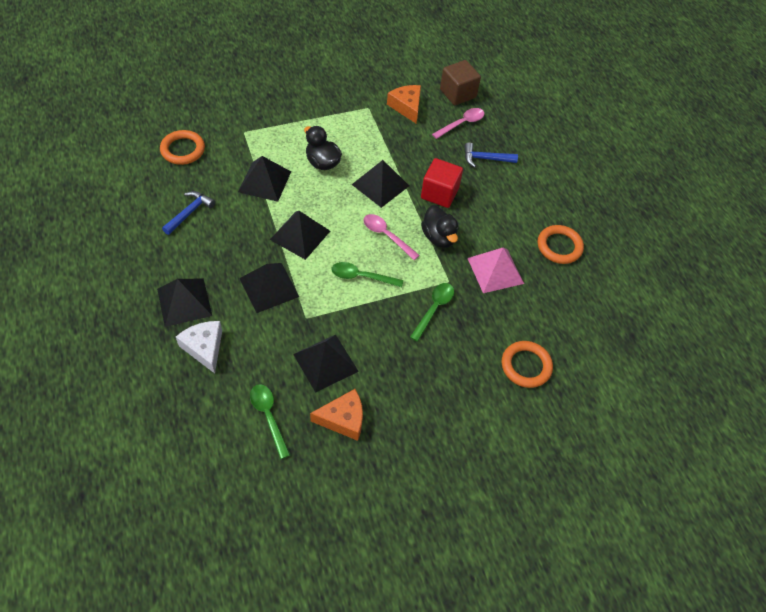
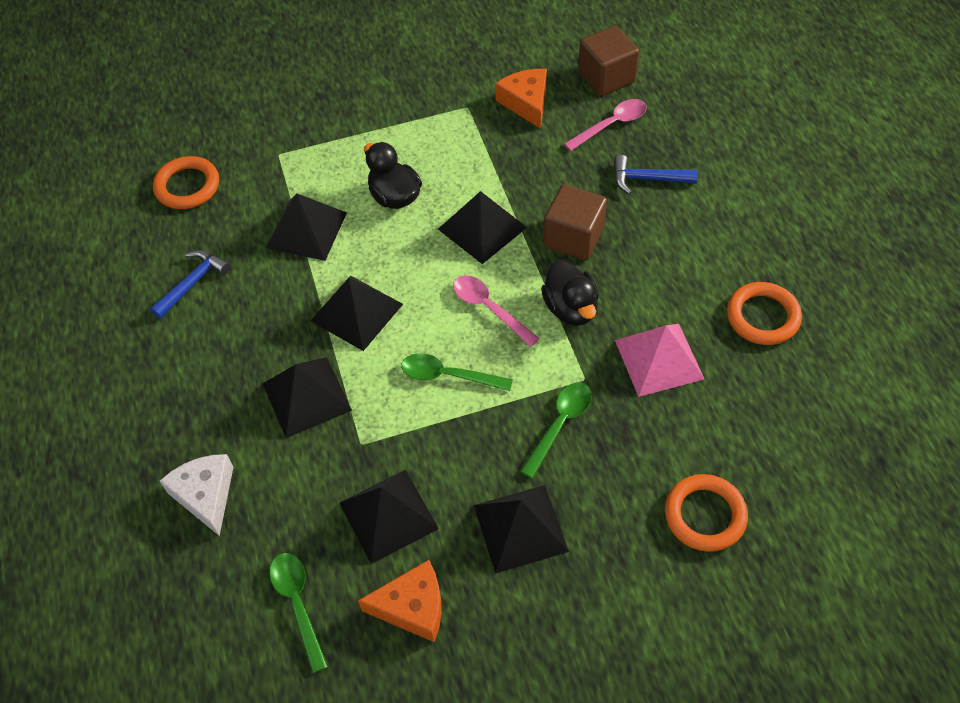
camera: 10 degrees right, 0 degrees up
(184, 302) = (179, 423): black pyramid -> black pyramid (520, 528)
(439, 193) = (573, 237): red cube -> brown cube

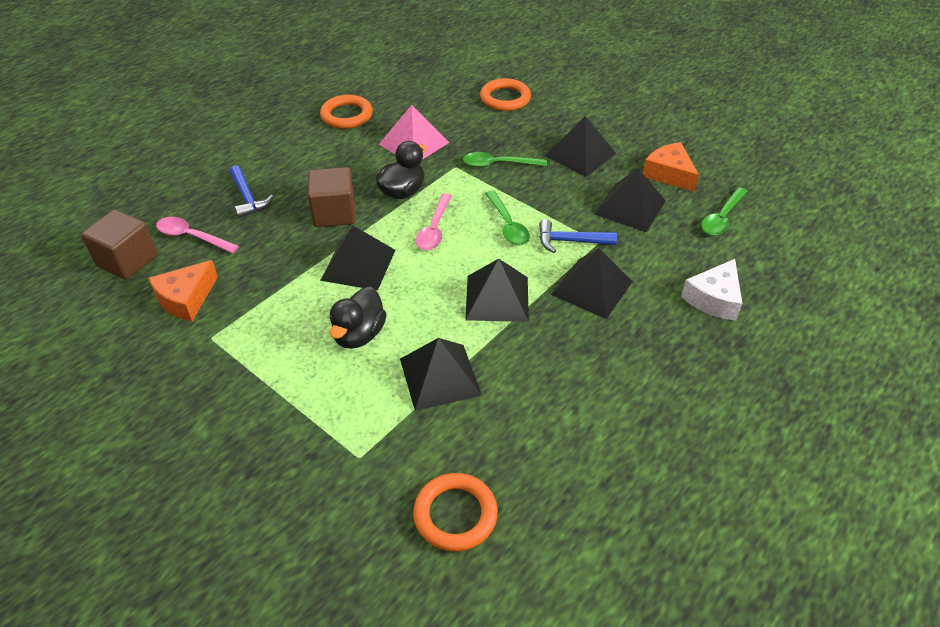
camera: 125 degrees left, 10 degrees down
(193, 283) = (561, 426): blue hammer -> blue hammer (570, 241)

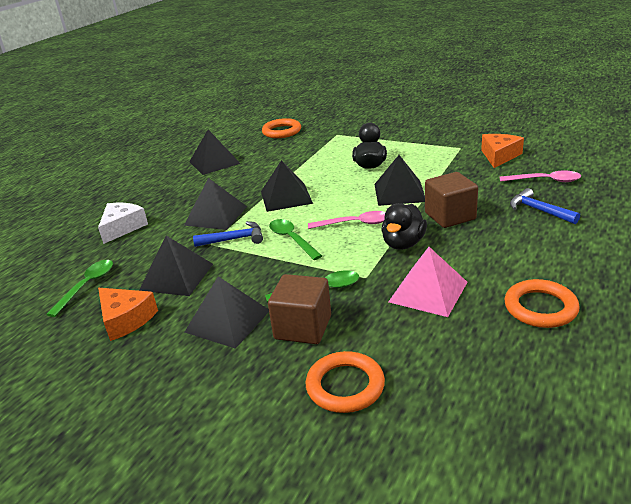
camera: 170 degrees right, 15 degrees down
(127, 261) = (569, 161): brown cube -> brown cube (303, 327)
(434, 229) = (355, 224): pink spoon -> pink spoon turned 90 degrees clockwise
(440, 376) = (309, 161): black pyramid -> black pyramid (214, 162)

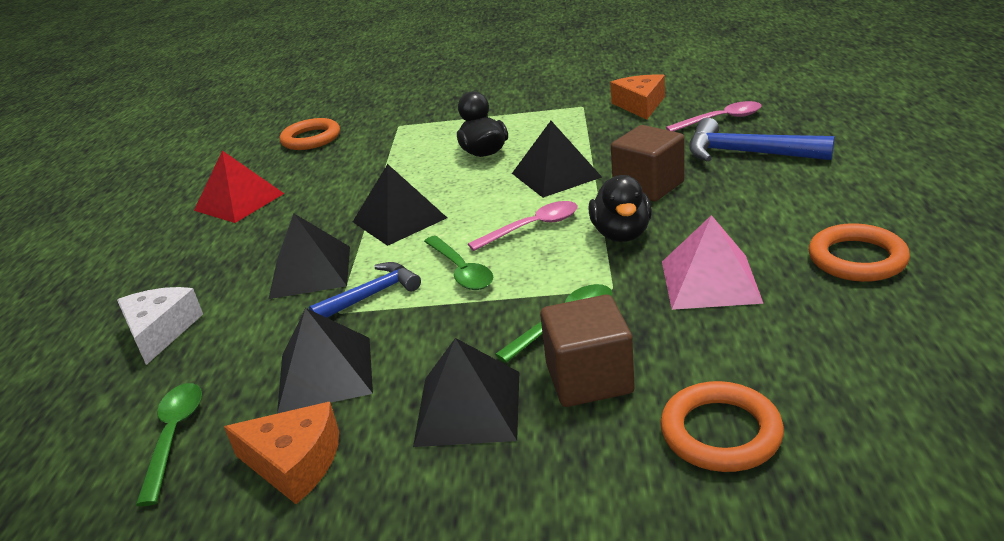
camera: 25 degrees left, 0 degrees up
(214, 162) = (239, 202): black pyramid -> red pyramid
(292, 239) = (461, 271): green spoon -> green spoon turned 150 degrees counterclockwise
(538, 210) = (746, 153): blue hammer -> blue hammer, size x1.52

